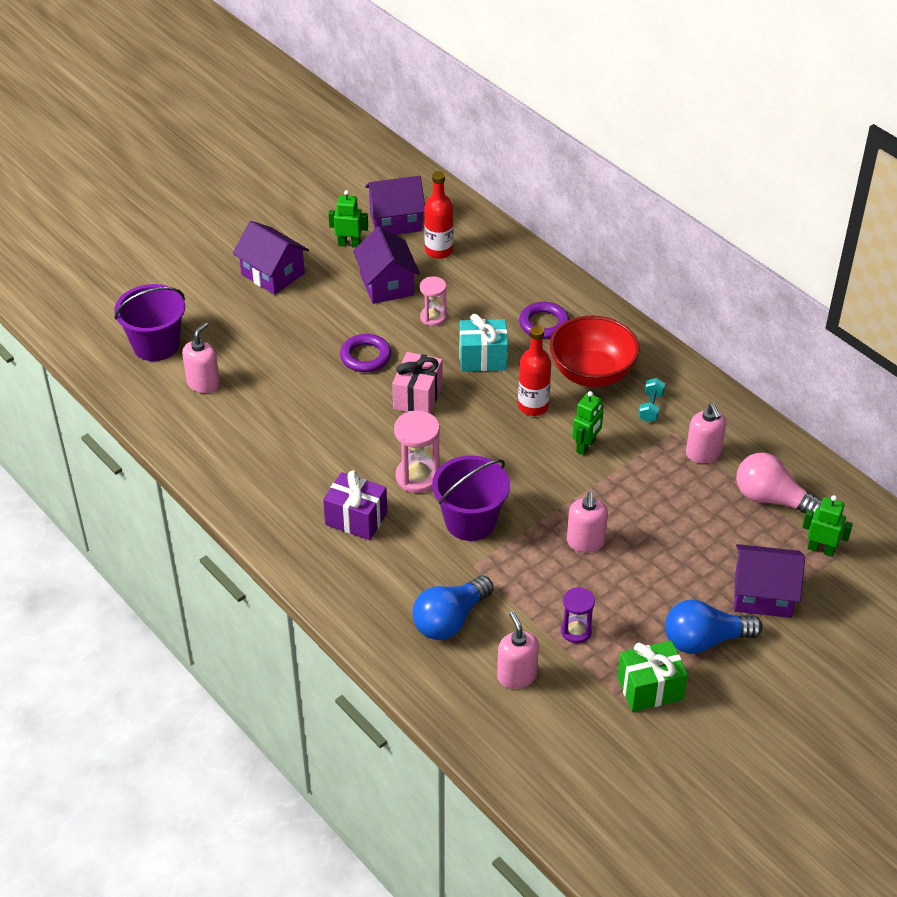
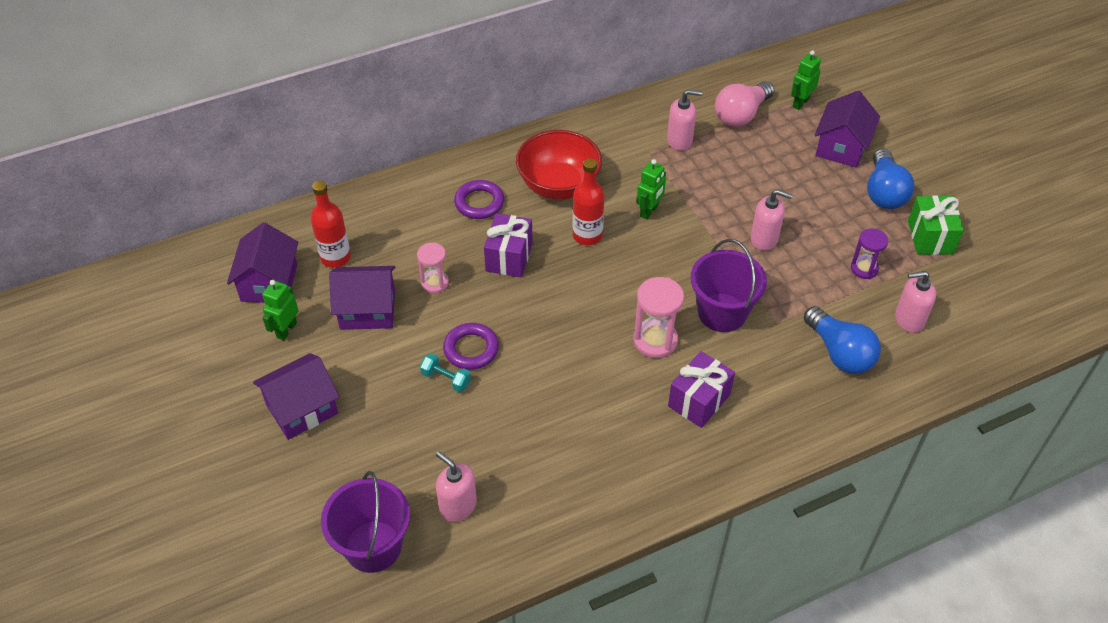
camera: 75 degrees left, 5 degrees up
(418, 397) = (545, 318): pink gift -> none
(483, 358) = (509, 257): turquoise gift -> purple gift
(586, 446) = (649, 211): green robot -> green robot turned 75 degrees clockwise
(651, 407) = (614, 158): turquoise dumbbell -> turquoise dumbbell (446, 379)

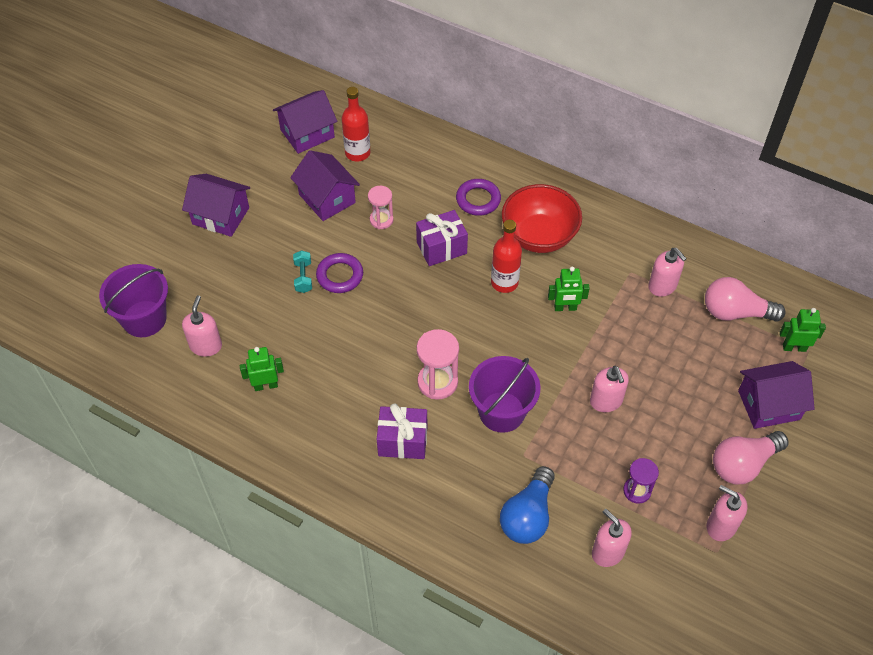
camera: 55 degrees right, 5 degrees up
(286, 330) = (276, 167): green robot -> green robot (266, 385)
(884, 192) = (743, 464): blue light bulb -> pink light bulb
(930, 237) = (721, 526): green gift -> pink soap dispenser

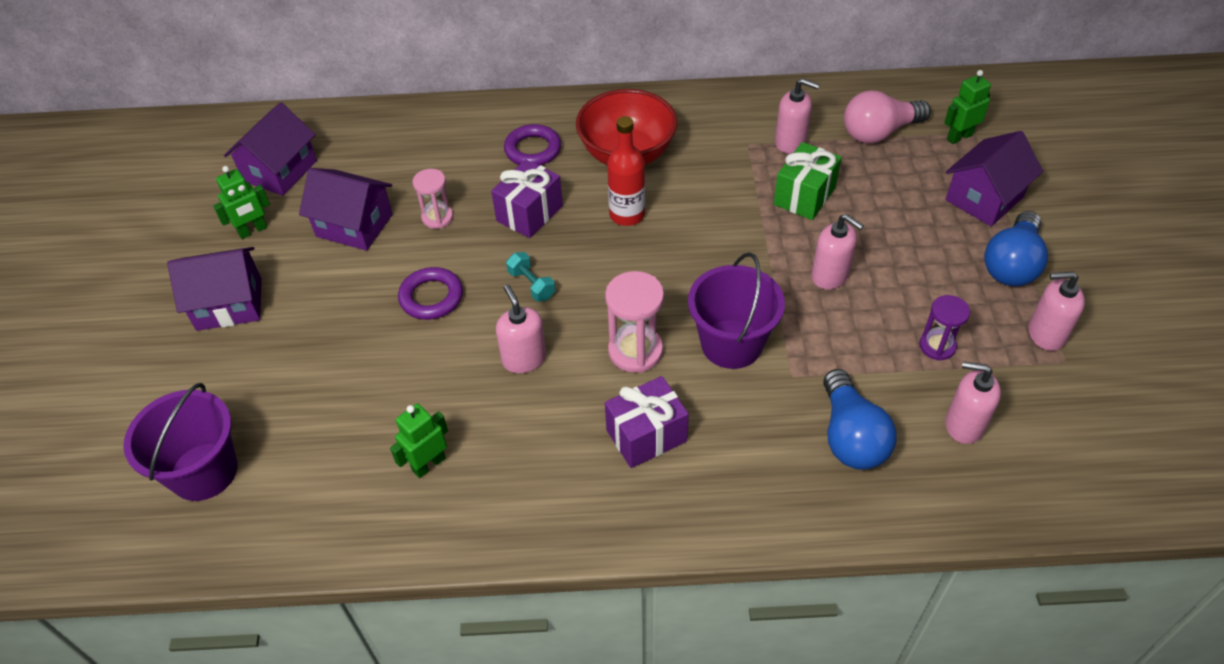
camera: 30 degrees left, 5 degrees down
(206, 346) = (314, 460): pink soap dispenser -> pink soap dispenser (524, 358)
(303, 277) = (387, 320): turquoise dumbbell -> turquoise dumbbell (531, 285)
(357, 153) = (357, 164): red bottle -> none
(565, 308) = (711, 208): green robot -> green robot (253, 231)
(637, 333) = (804, 196): none -> green gift
(743, 464) = (1011, 264): pink light bulb -> blue light bulb

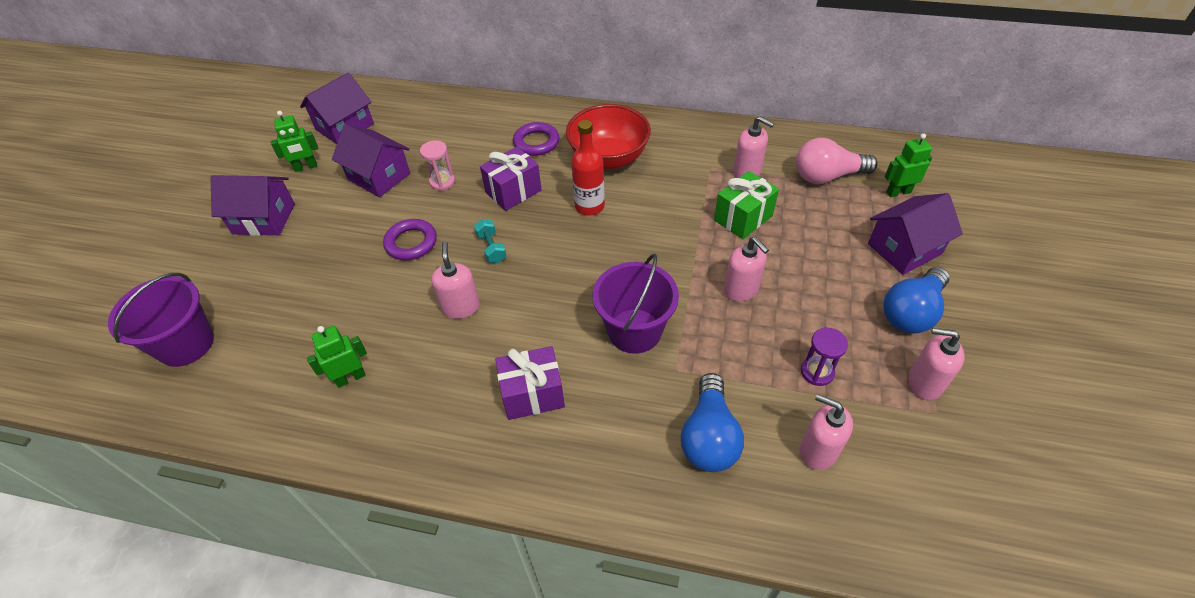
camera: 15 degrees right, 0 degrees up
(635, 351) = (552, 320): pink hourglass -> none

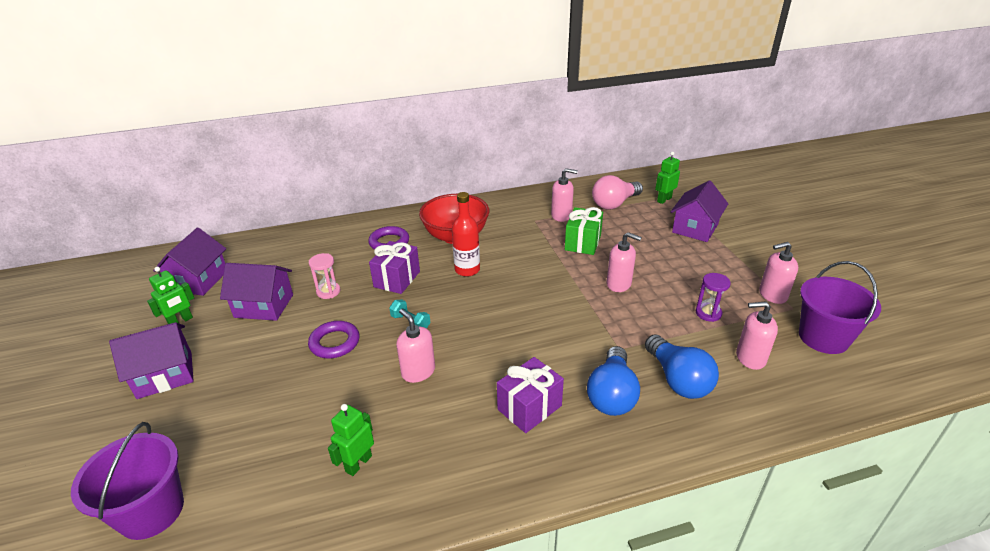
camera: 30 degrees left, 15 degrees down
(634, 331) = (569, 335): purple bucket -> purple bucket (823, 337)
(911, 312) = (730, 260): blue light bulb -> blue light bulb (612, 394)

